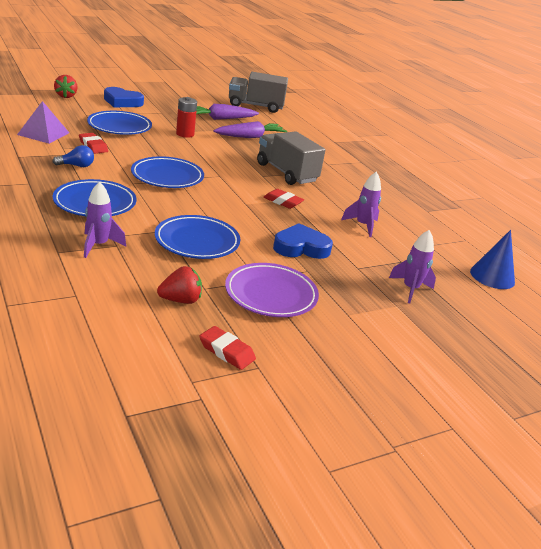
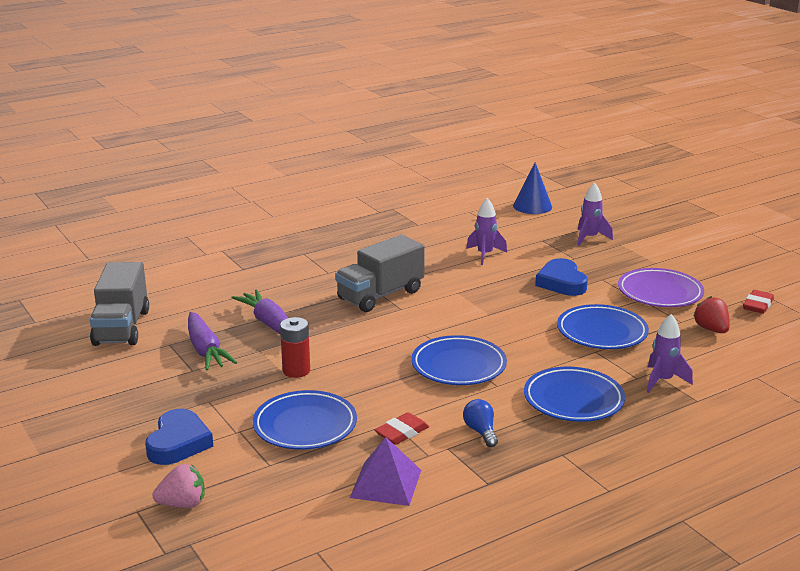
camera: 90 degrees left, 5 degrees down
(66, 96) = (182, 504): red strawberry -> pink strawberry
(283, 202) = (465, 294): red eraser -> none

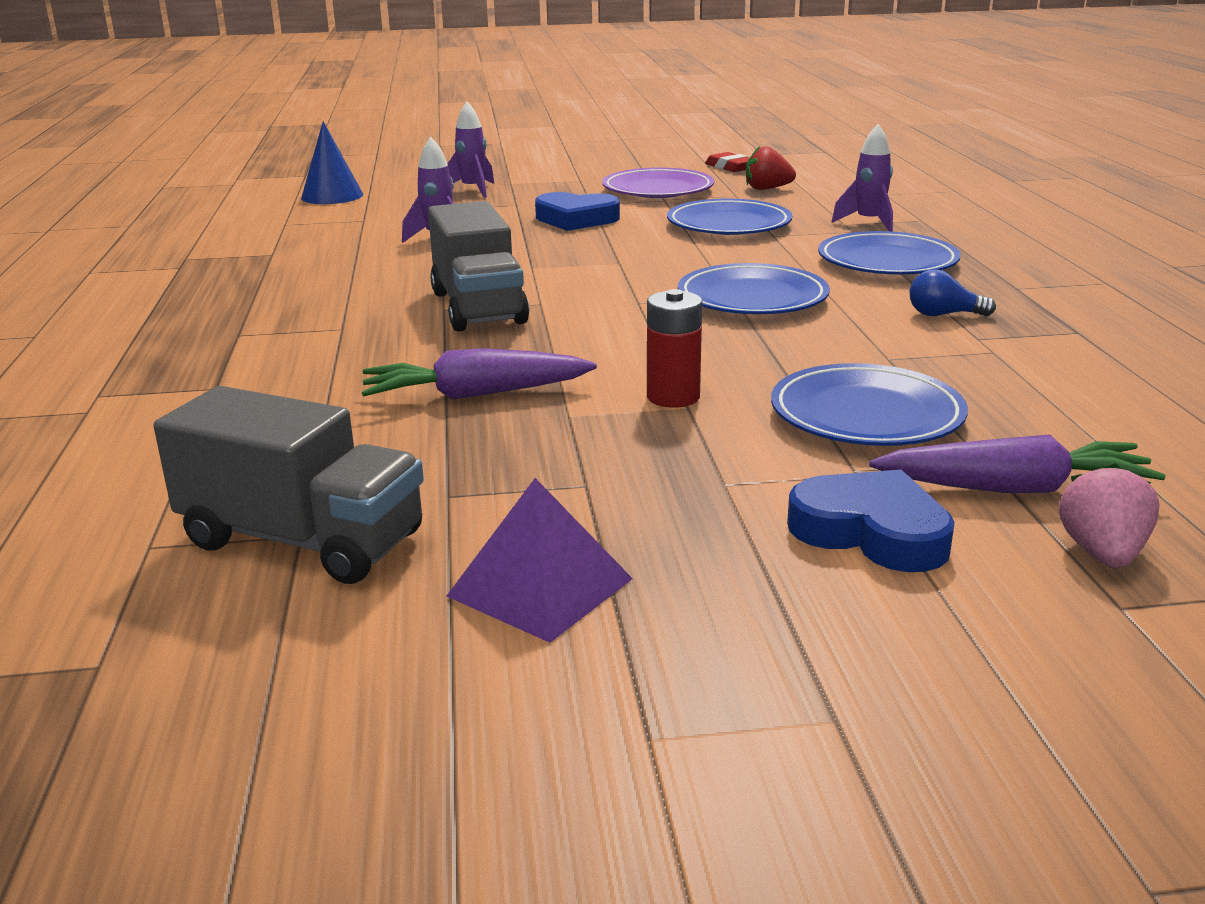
camera: 65 degrees left, 0 degrees up
(205, 350) = (516, 461): purple carrot -> purple carrot (1013, 488)
(386, 483) = (1066, 386): purple pyramid -> purple pyramid (540, 587)
(402, 432) = (923, 356): red eraser -> none

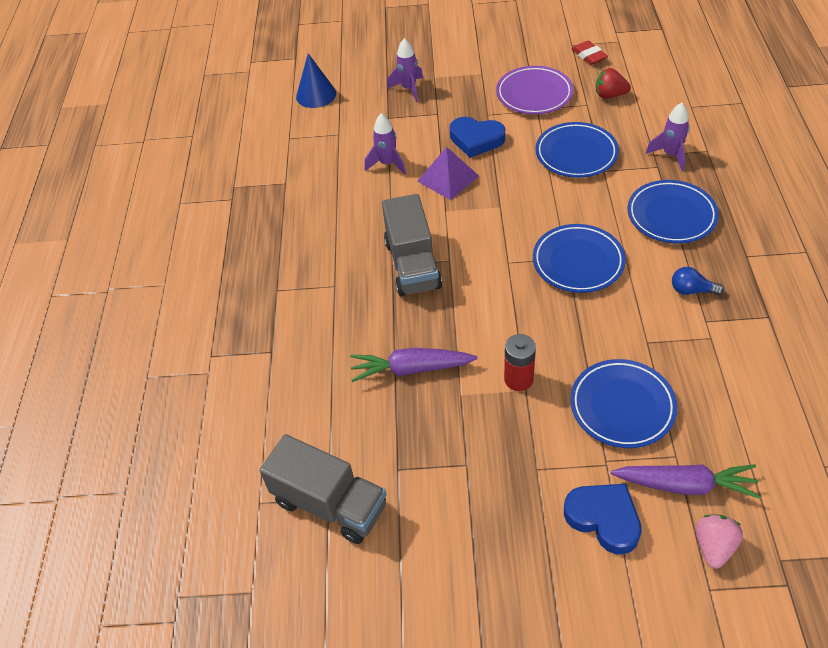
camera: 10 degrees right, 25 degrees up
(540, 587) = (441, 551): purple pyramid -> purple pyramid (448, 178)

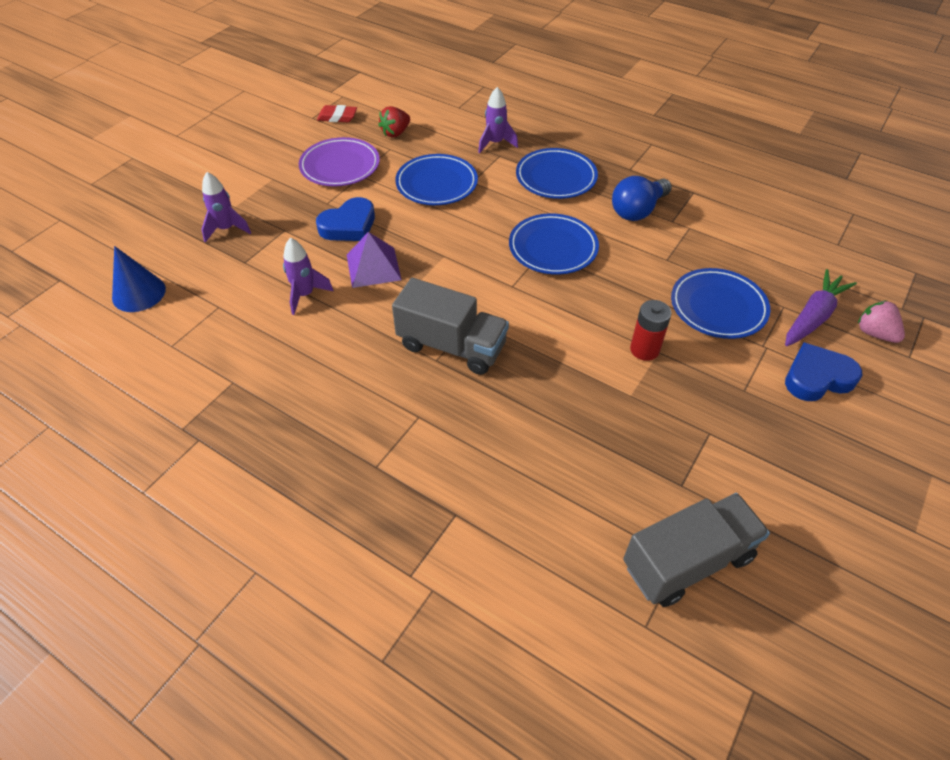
camera: 60 degrees left, 0 degrees up
(411, 369) = (575, 413): purple carrot -> none
(691, 290) = (637, 210): blue light bulb -> blue light bulb, size x1.70

